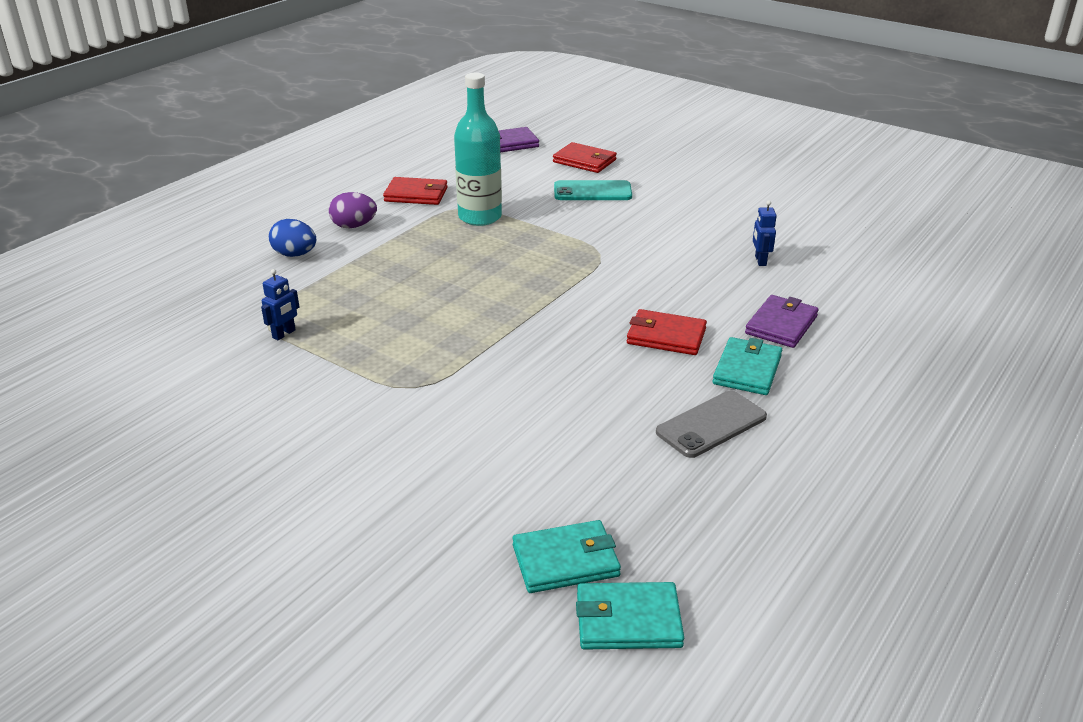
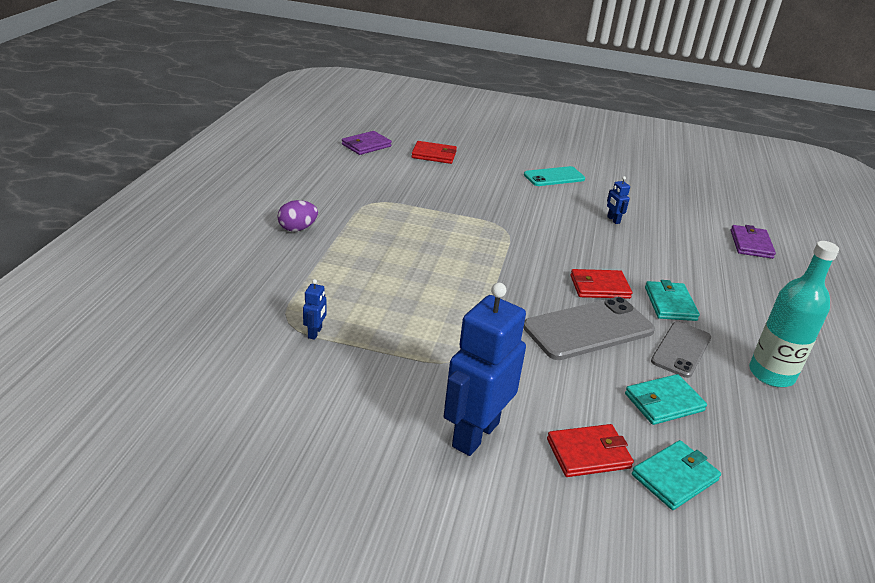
camera: 25 degrees left, 0 degrees up
(295, 254) = (267, 260): blue egg -> none
(368, 465) = (475, 434): none -> blue robot
(416, 194) = (327, 195): red wallet -> red wallet (588, 453)
(480, 217) = (392, 209): turquoise bottle -> turquoise bottle (771, 374)
(592, 191) = (459, 179): turquoise phone -> turquoise phone (554, 177)
(606, 381) = (588, 329): none -> grey phone
(628, 620) = (750, 512): turquoise wallet -> turquoise wallet (664, 402)
(781, 325) = (664, 266): purple wallet -> purple wallet (751, 244)

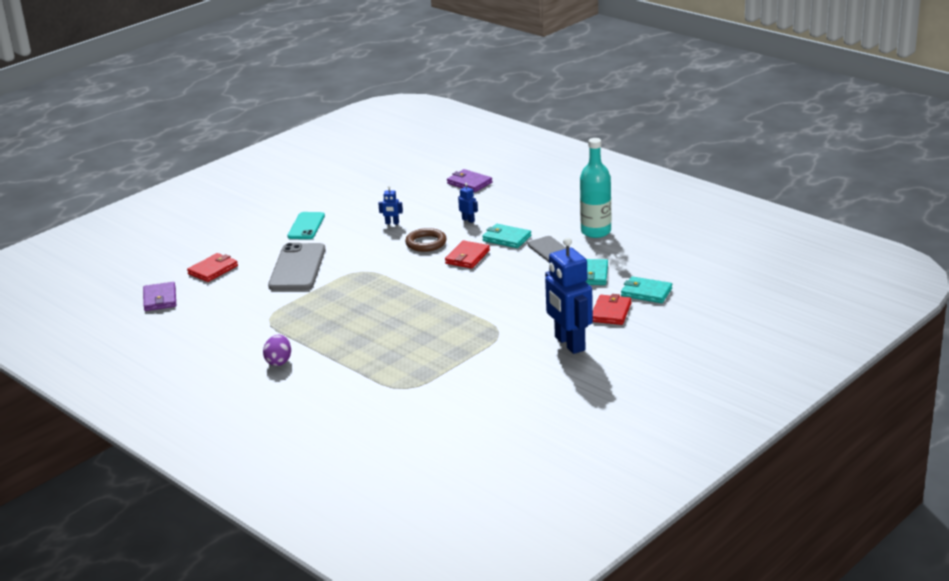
camera: 55 degrees left, 5 degrees down
(315, 333) = (426, 379): blue robot -> blue robot (468, 220)
(588, 329) = (507, 276): grey phone -> grey phone (297, 268)
(598, 251) = (426, 243): none -> brown ring
(674, 477) = (646, 292): turquoise wallet -> turquoise wallet turned 60 degrees counterclockwise

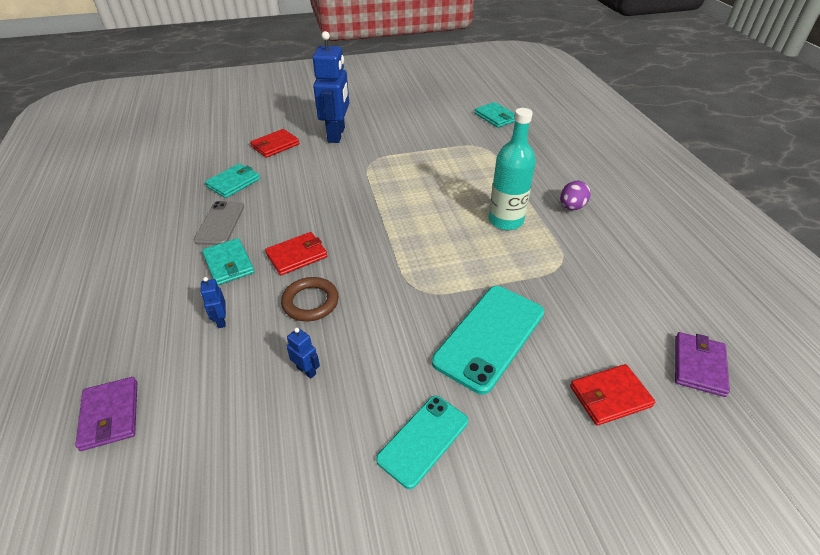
camera: 150 degrees left, 15 degrees up
(297, 268) = (489, 337): grey phone -> turquoise phone
(596, 232) = (148, 229): turquoise bottle -> turquoise bottle (505, 220)
(646, 292) = (227, 150): turquoise wallet -> turquoise wallet (496, 117)

